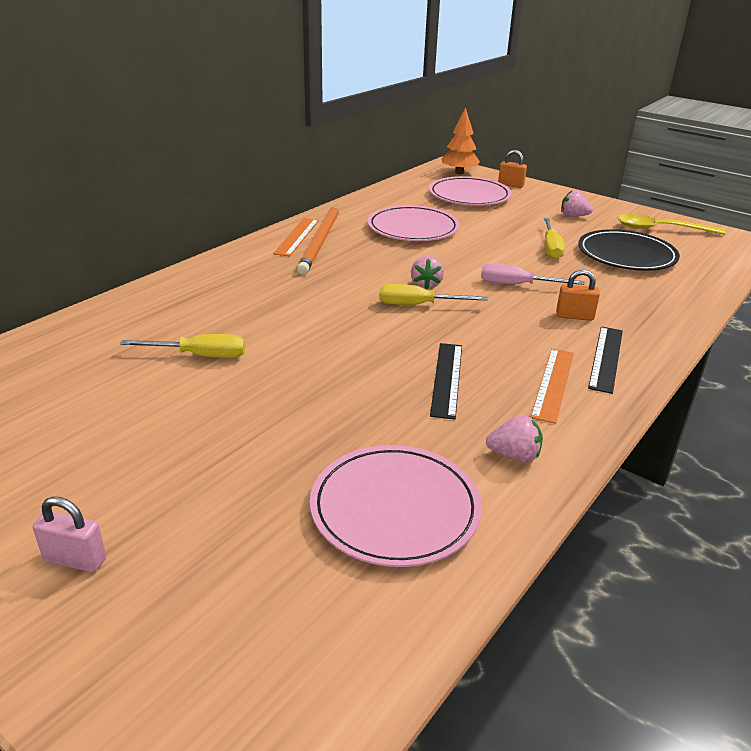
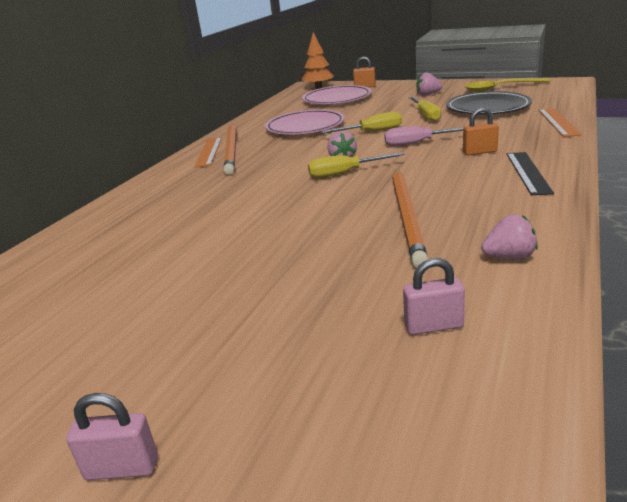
camera: 10 degrees left, 5 degrees down
(200, 356) = (167, 253): yellow screwdriver -> yellow screwdriver (372, 131)
(395, 509) = (433, 326): pink plate -> pink padlock
(447, 379) = (407, 216): black ruler -> orange pencil
(553, 384) = (500, 199): orange ruler -> orange ruler (558, 122)

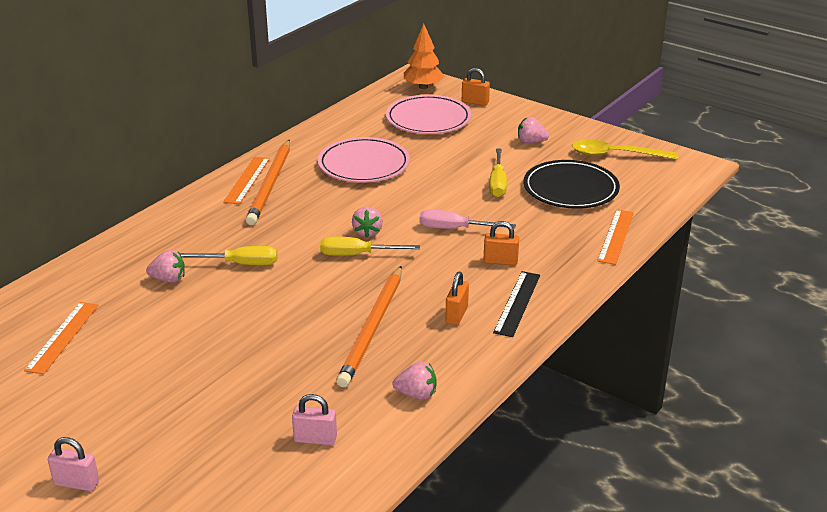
camera: 10 degrees right, 5 degrees up
(58, 295) = (62, 337): none -> orange ruler
(166, 225) = (168, 279): none -> pink strawberry
(372, 131) = (425, 195): yellow screwdriver -> yellow screwdriver (240, 264)
(480, 191) = (456, 315): none -> orange padlock

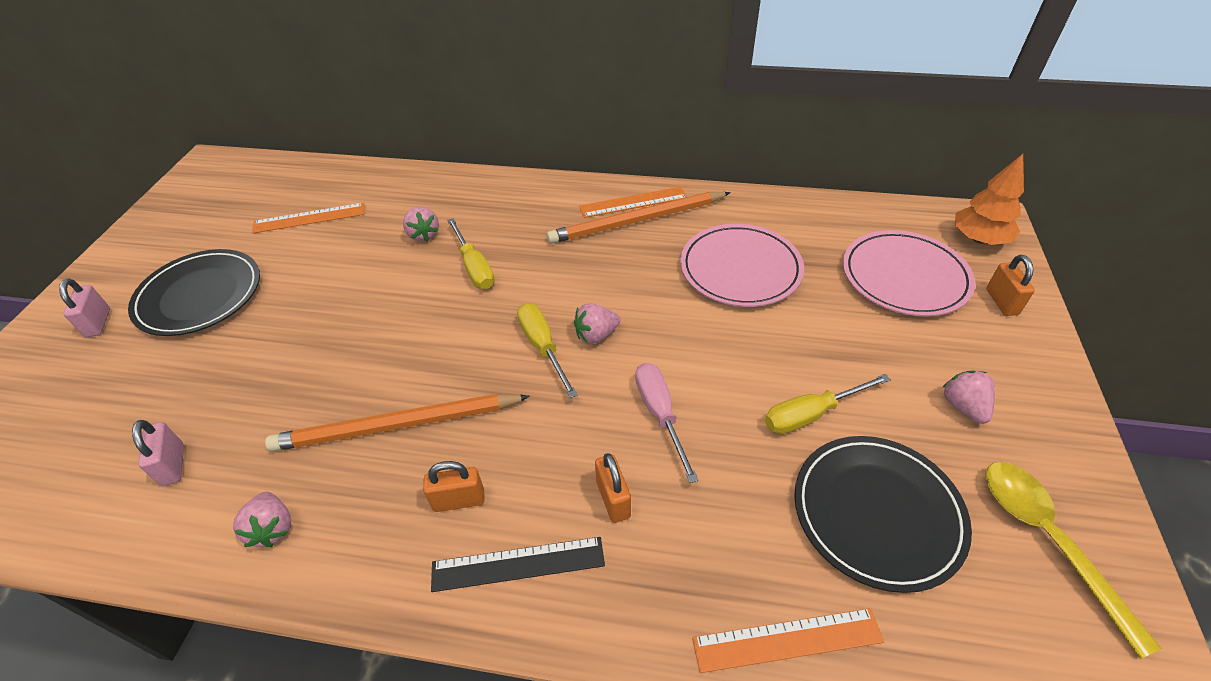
camera: 65 degrees right, 15 degrees up
(108, 414) = (199, 296): none -> black plate

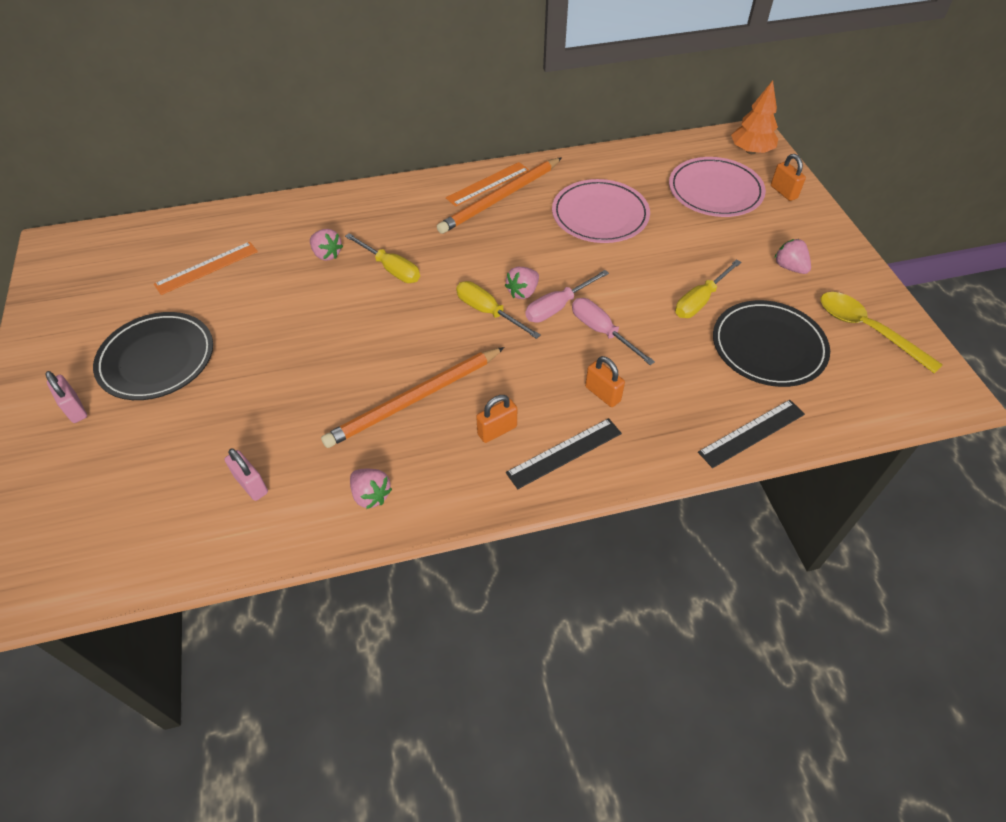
camera: 25 degrees left, 5 degrees up
(625, 365) = (557, 307): none -> pink screwdriver
(787, 640) = (752, 433): orange ruler -> black ruler

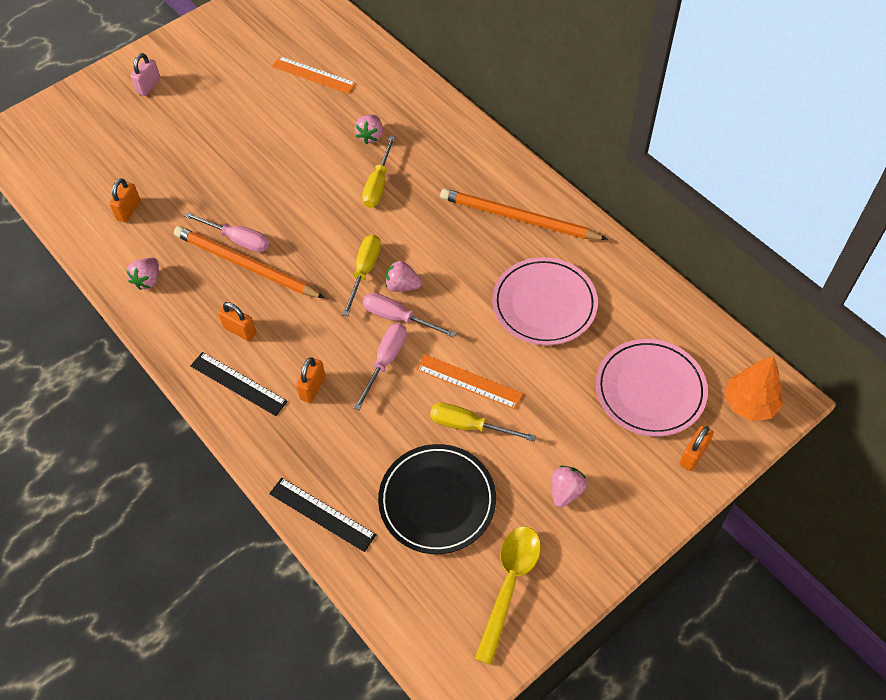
camera: 65 degrees right, 5 degrees up
(157, 359) = (210, 100): black plate -> none
(251, 485) = (129, 210): pink padlock -> orange padlock
(375, 395) = (238, 239): none -> pink screwdriver
(488, 184) = (533, 200): orange ruler -> orange ruler (469, 381)

